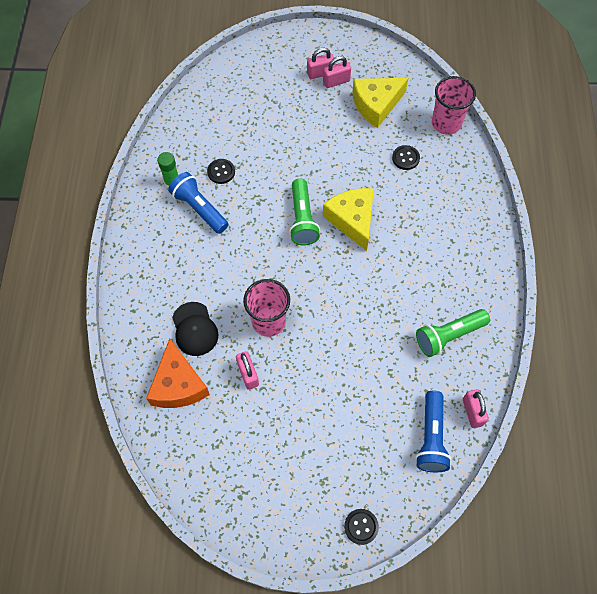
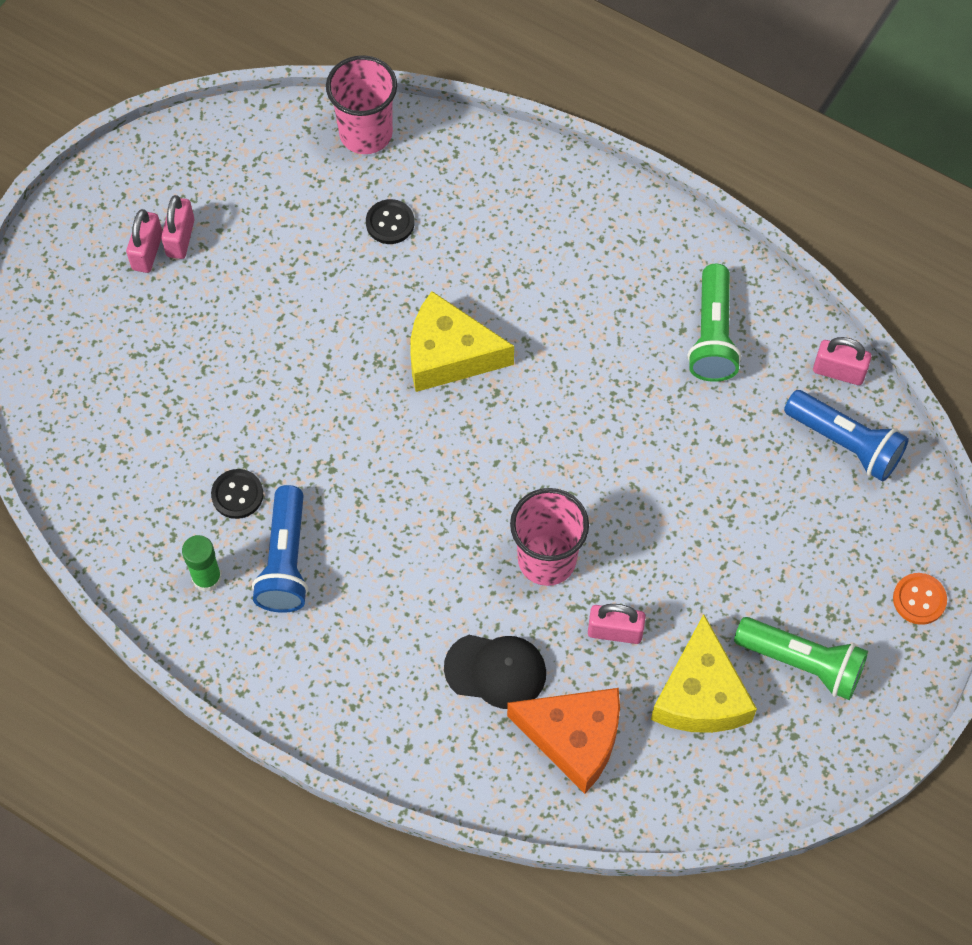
camera: 60 degrees left, 0 degrees up
(199, 209) = (285, 561): blue flashlight -> blue flashlight turned 75 degrees counterclockwise
(302, 219) = (402, 422): green flashlight -> green flashlight (802, 663)
(361, 526) = (919, 599): black button -> orange button
(376, 105) = (265, 207): yellow cheese -> yellow cheese (700, 694)

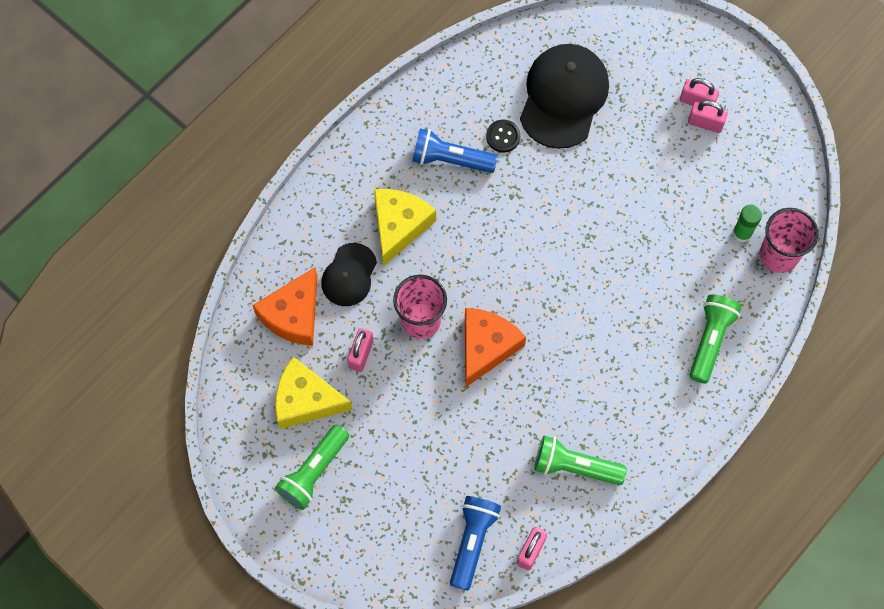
camera: 100 degrees right, 5 degrees up
(161, 423) = (563, 97): none -> black cap
(207, 578) = (447, 112): green glue stick -> green glue stick (742, 233)
(390, 223) = (700, 260): black button -> none
(449, 354) = (587, 283): yellow cheese -> yellow cheese (399, 226)
(502, 199) = (710, 340): none -> green flashlight
(568, 467) = (486, 347): none -> orange cheese
(845, 443) = (472, 542): blue flashlight -> blue flashlight turned 150 degrees clockwise
(919, 599) = (343, 563): orange button -> none

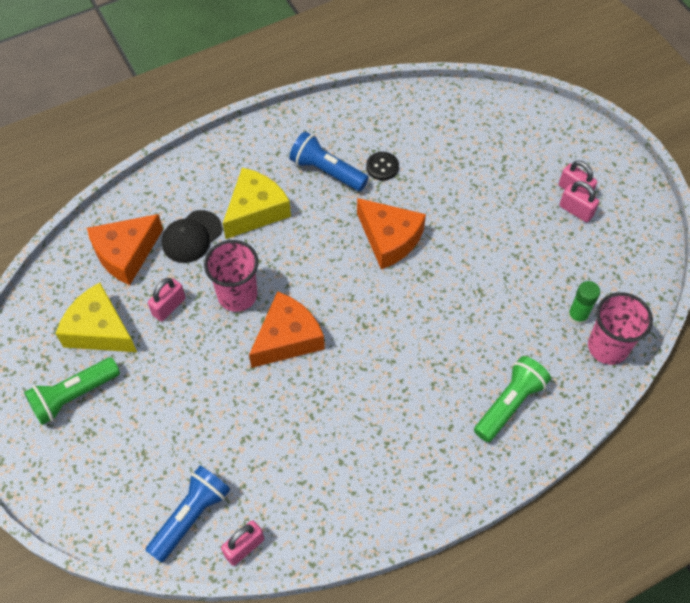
camera: 20 degrees right, 10 degrees down
(540, 213) = (389, 239): none -> orange cheese
(563, 97) = (451, 151): black cap -> none
(575, 467) = (324, 479): green flashlight -> none

